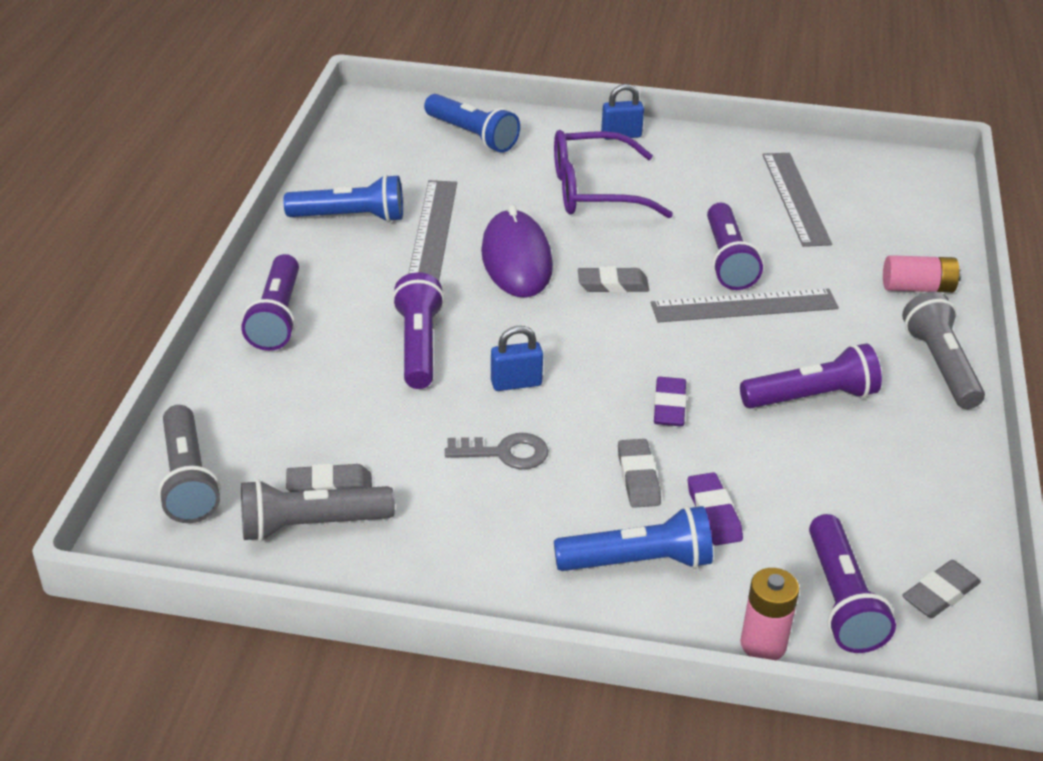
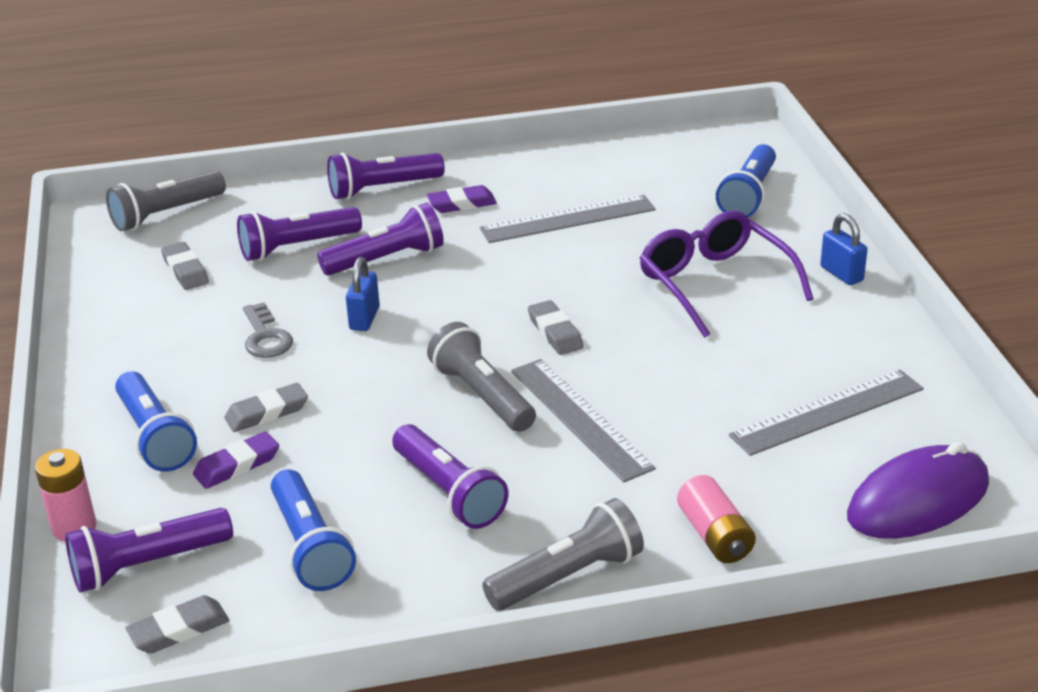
camera: 70 degrees right, 5 degrees down
(311, 525) = (137, 276): grey flashlight -> grey flashlight (482, 395)
(350, 217) = (551, 178): blue flashlight -> blue flashlight (310, 547)
(516, 260) = (554, 272): purple mouse -> purple mouse (918, 500)
(516, 383) = (364, 318): blue padlock -> blue padlock turned 45 degrees clockwise
(669, 406) = (380, 407): purple eraser -> purple eraser (462, 204)
(727, 260) = (656, 391): purple flashlight -> purple flashlight (297, 247)
(940, 594) = (179, 630): grey eraser -> grey eraser turned 60 degrees counterclockwise

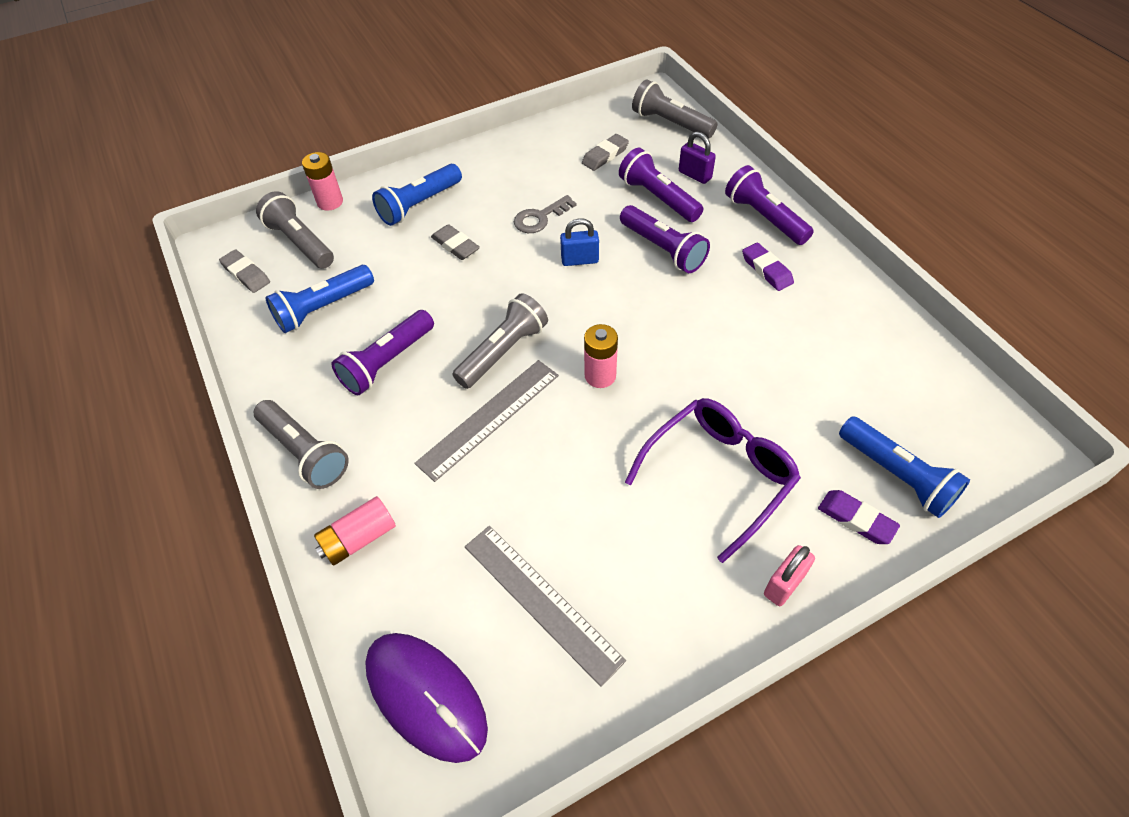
camera: 75 degrees right, 20 degrees up
(147, 565) = (300, 242): purple flashlight -> grey flashlight
(237, 465) = (398, 249): purple eraser -> purple eraser (856, 519)
(277, 216) = (695, 175): none -> purple padlock
(555, 332) = (600, 376): grey eraser -> pink battery
(568, 219) = (778, 344): grey ruler -> none
(748, 196) = (897, 476): blue flashlight -> blue flashlight turned 135 degrees counterclockwise
(841, 274) = (784, 584): blue padlock -> pink padlock

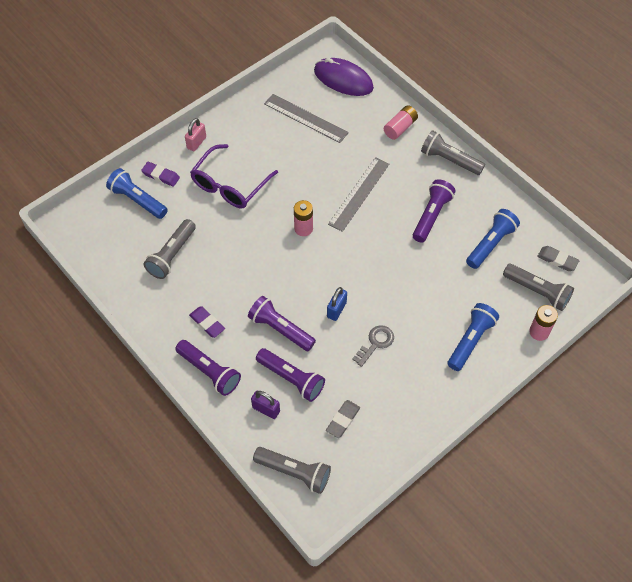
camera: 165 degrees right, 5 degrees up
(455, 245) = (427, 307): grey eraser -> none
(503, 351) = (365, 234): grey flashlight -> grey flashlight (172, 255)
(580, 260) = (336, 310): blue padlock -> blue padlock turned 45 degrees counterclockwise

